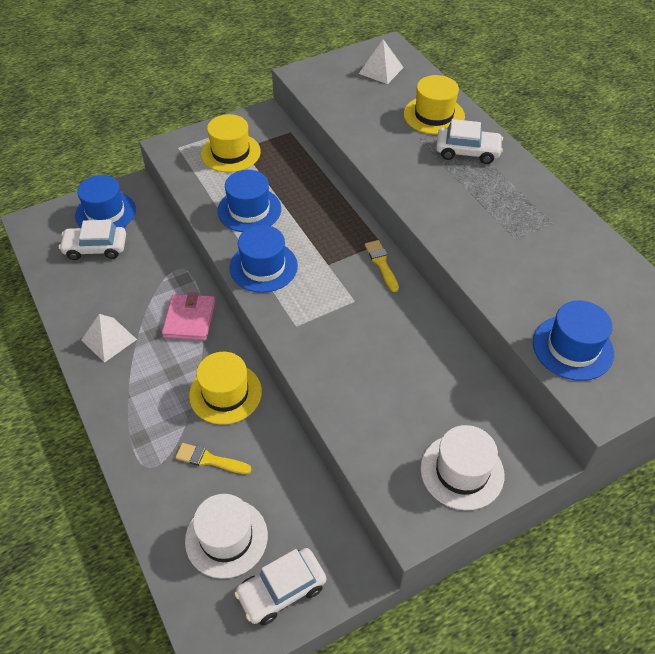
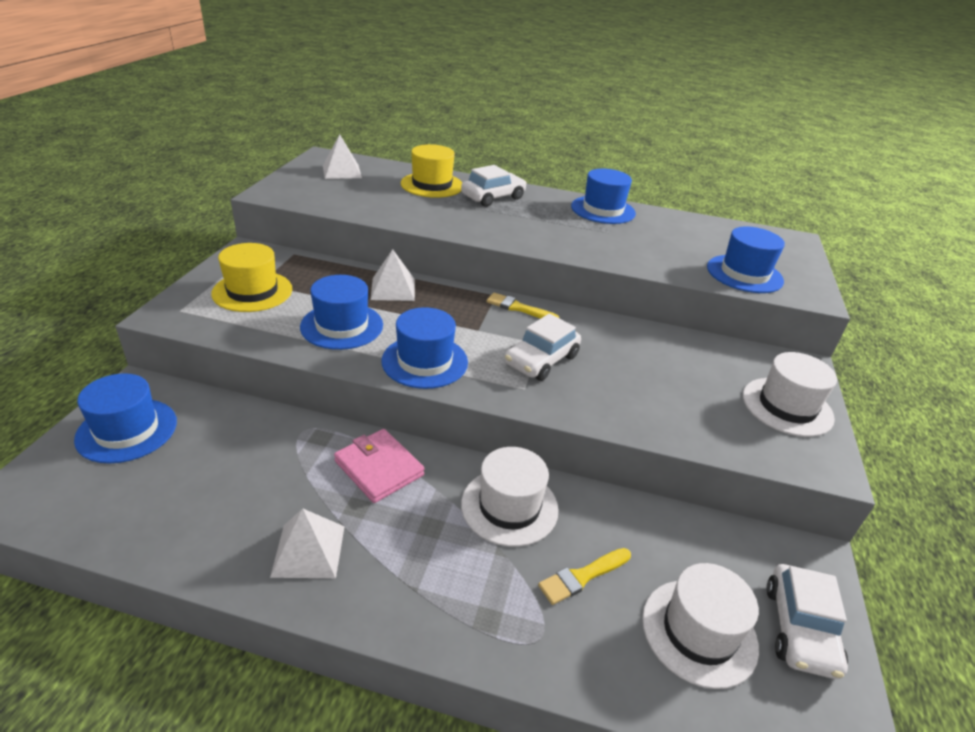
camera: 50 degrees left, 15 degrees down
(96, 248) = (160, 471): white car -> white car (541, 360)
(225, 393) = (509, 506): yellow hat -> white hat
(316, 197) = (393, 289): none -> white pyramid
(550, 212) = (603, 210): none -> blue hat

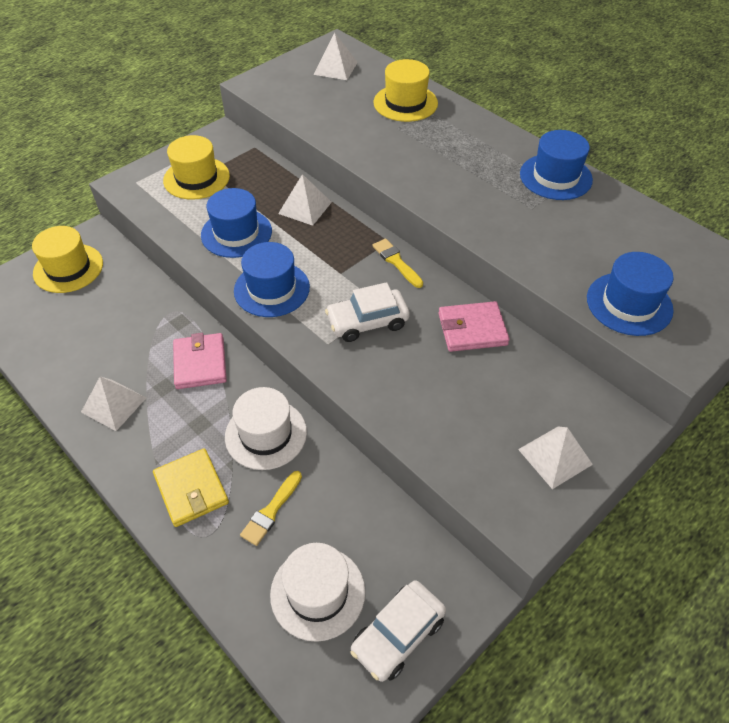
camera: 35 degrees right, 15 degrees up
(127, 430) = (68, 268): blue hat -> yellow hat
(480, 597) = (191, 489): none -> yellow wallet
(493, 197) = (452, 132): white car -> none
(582, 576) = (271, 511): yellow brush -> yellow brush turned 60 degrees counterclockwise
(631, 338) = (472, 329): none -> pink wallet
(787, 406) = (555, 456): white hat -> white pyramid

